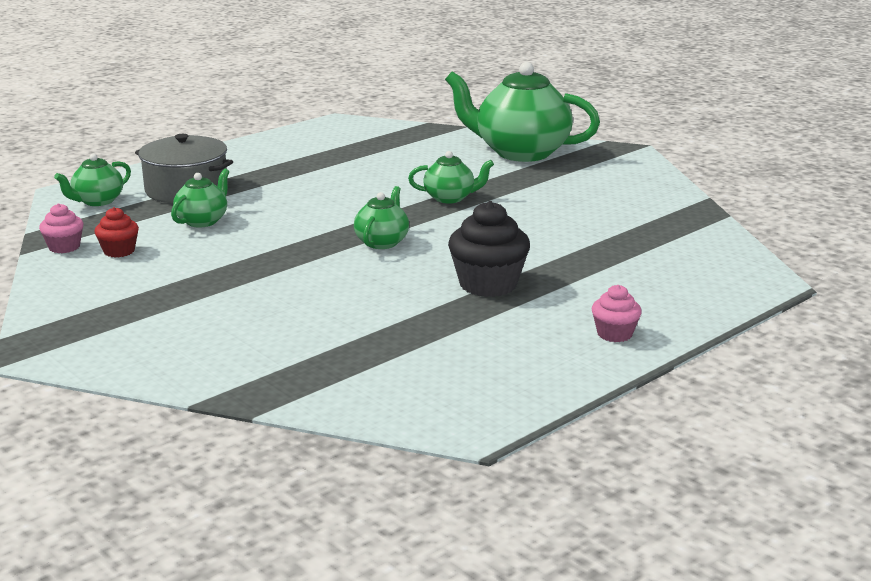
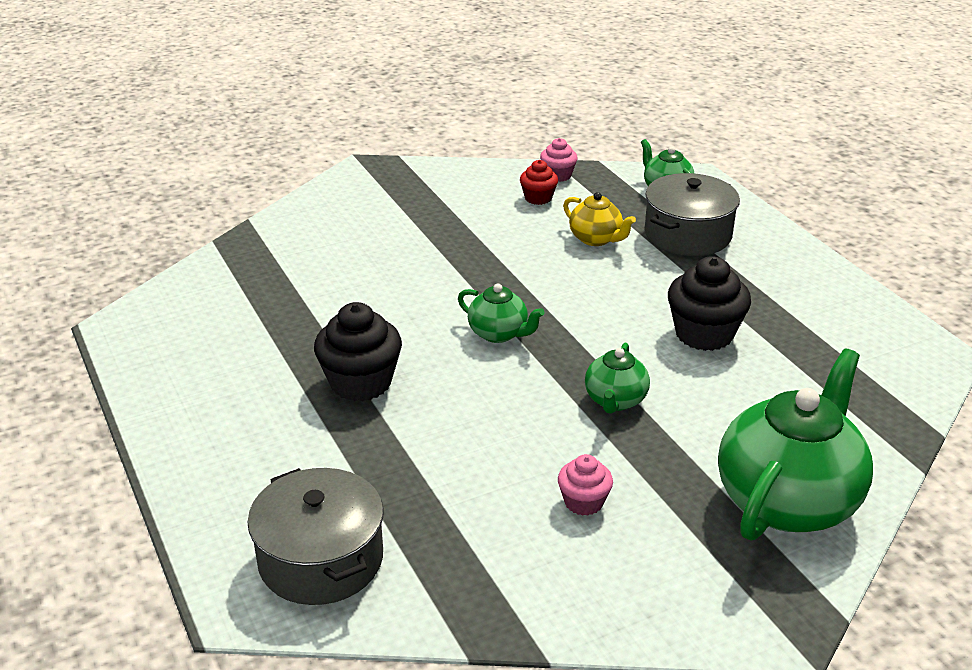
camera: 105 degrees right, 10 degrees up
(203, 221) = (596, 239): green teapot -> yellow teapot
(346, 178) = (704, 334): none -> black cupcake
(614, 334) = (204, 439): pink cupcake -> pink cupcake (583, 502)
(699, 265) = (321, 559): none -> grey pot

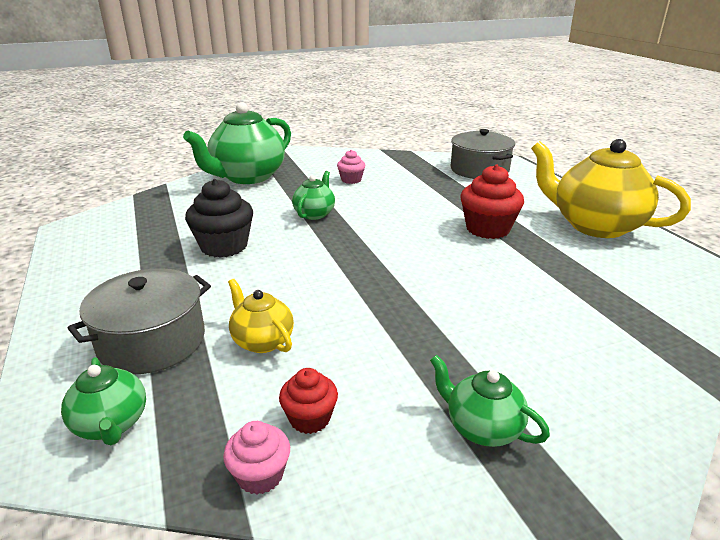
camera: 175 degrees left, 5 degrees down
(202, 398) = (594, 225): none -> yellow teapot
(361, 382) = (487, 229): black cupcake -> red cupcake
(499, 333) = (386, 253): green teapot -> green teapot (481, 427)

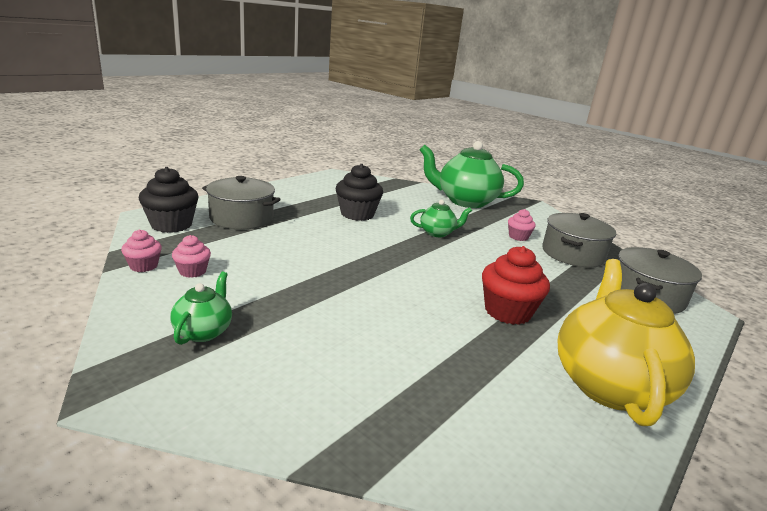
camera: 60 degrees right, 5 degrees down
(111, 424) = (171, 225): green teapot -> black cupcake
(262, 341) = (259, 245): yellow teapot -> none
(310, 418) = (192, 271): red cupcake -> pink cupcake
(399, 170) = (573, 254): none -> grey pot

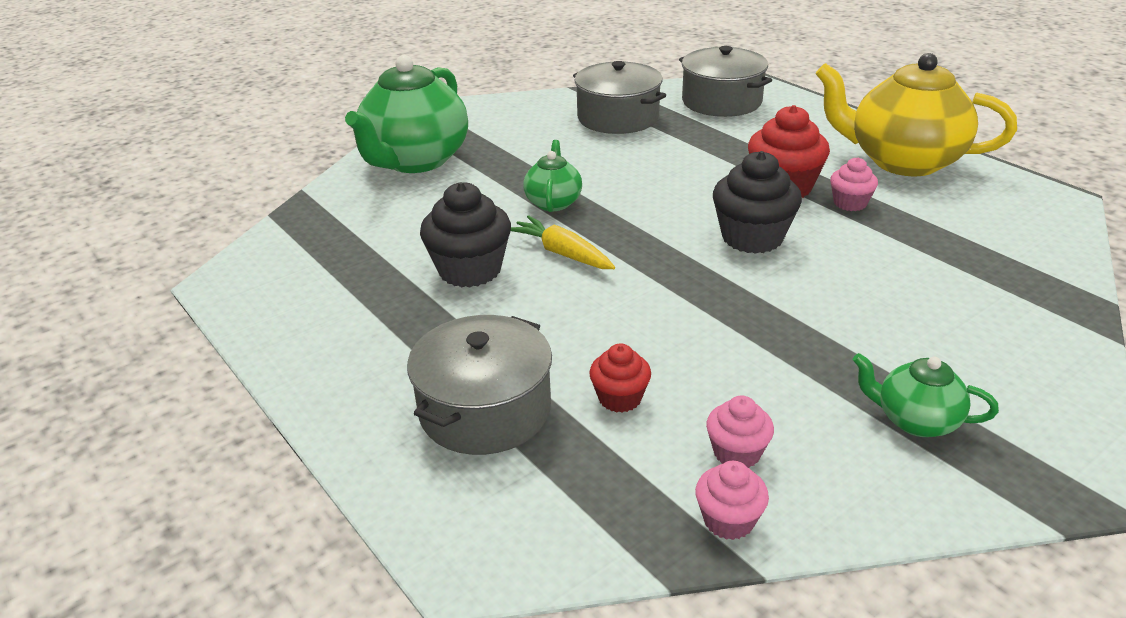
camera: 75 degrees left, 10 degrees up
(171, 225) = (523, 511): black cupcake -> black cupcake (752, 237)
(245, 245) = (620, 398): none -> red cupcake
(380, 234) = (562, 253): none -> yellow carrot
(518, 237) = (564, 143): pink cupcake -> pink cupcake (850, 203)

